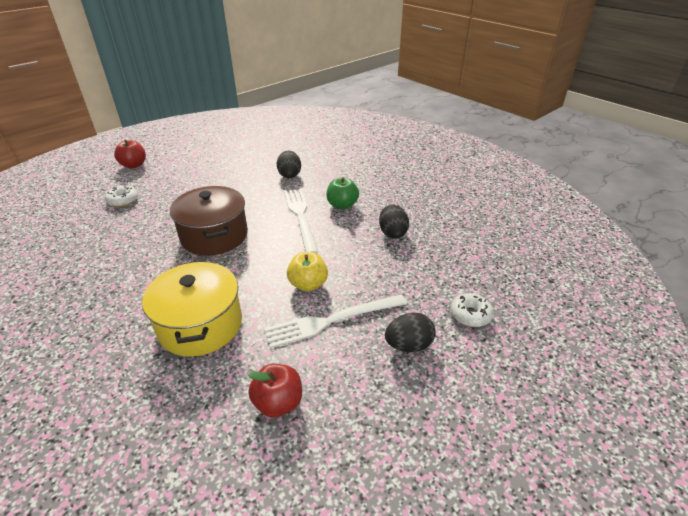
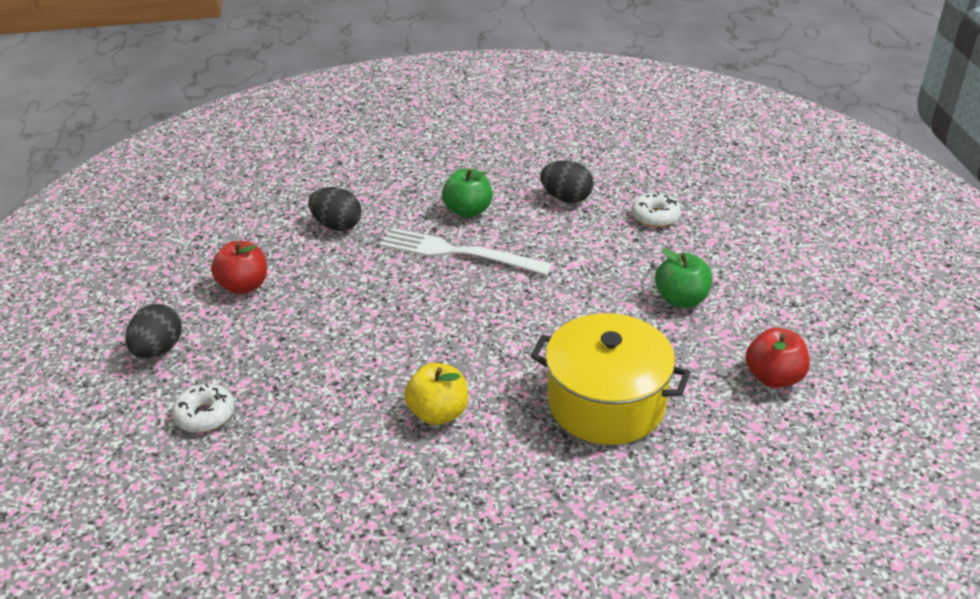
camera: 55 degrees left, 0 degrees up
(134, 165) = (87, 377): red apple -> red apple (244, 286)
(214, 236) = (422, 341): brown pot -> none
(308, 284) = (604, 295): yellow apple -> yellow apple (438, 413)
(332, 320) = (681, 299): white fork -> green apple
(408, 345) = (756, 264): black egg -> black egg (158, 350)
(470, 315) = (744, 210): white donut -> white donut (655, 216)

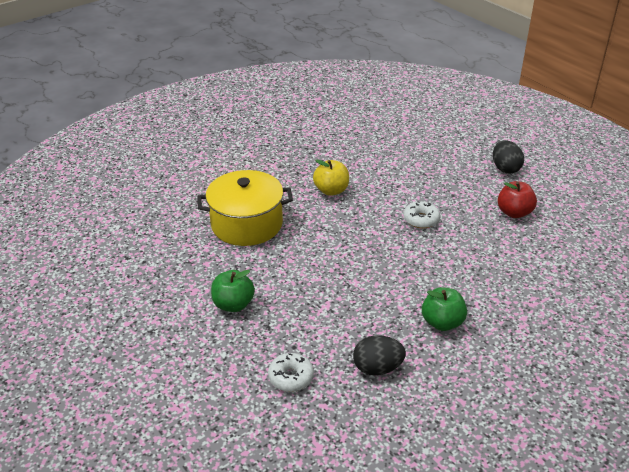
camera: 150 degrees right, 0 degrees up
(205, 415) = (440, 153): white donut -> white donut (421, 219)
(337, 225) = (517, 272): black egg -> none
(458, 253) = (412, 283): white fork -> none
(773, 377) = (153, 271): red apple -> none

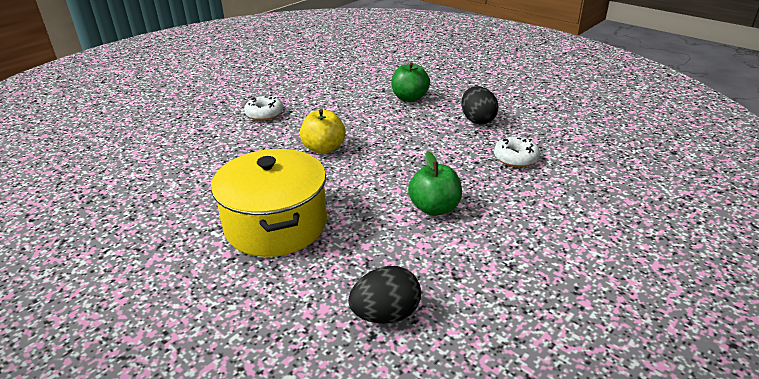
camera: 100 degrees left, 5 degrees down
(331, 190) = (203, 169): yellow apple -> yellow apple (324, 149)
(505, 168) = (180, 80): black egg -> black egg (386, 315)
(514, 212) = (253, 75): red apple -> none

